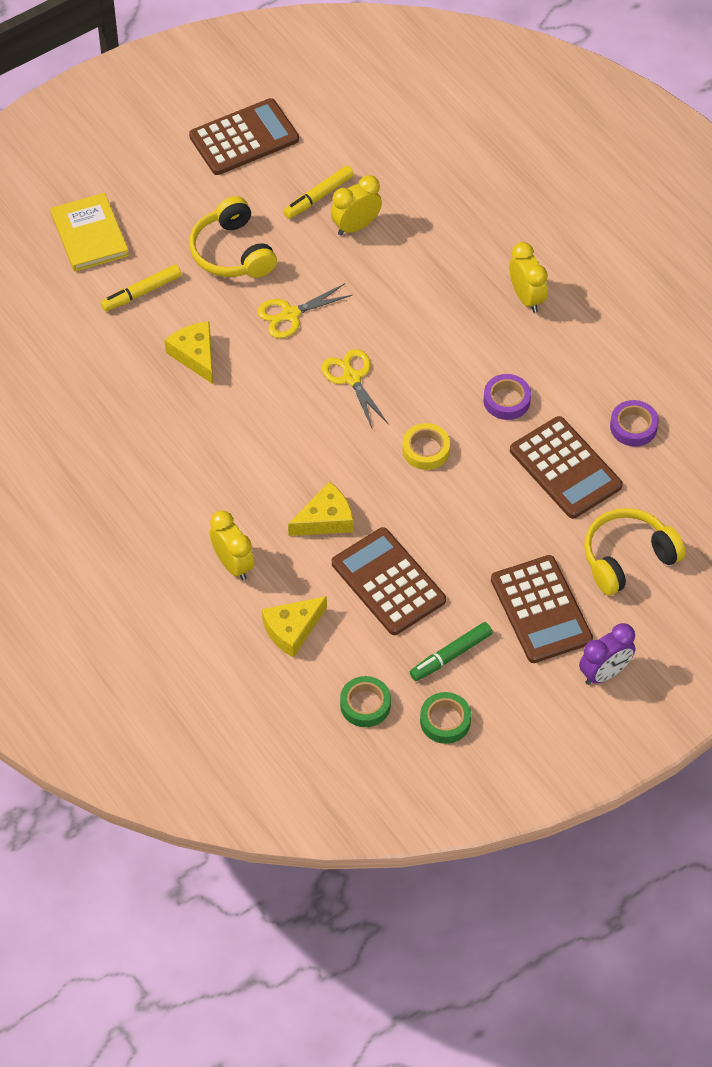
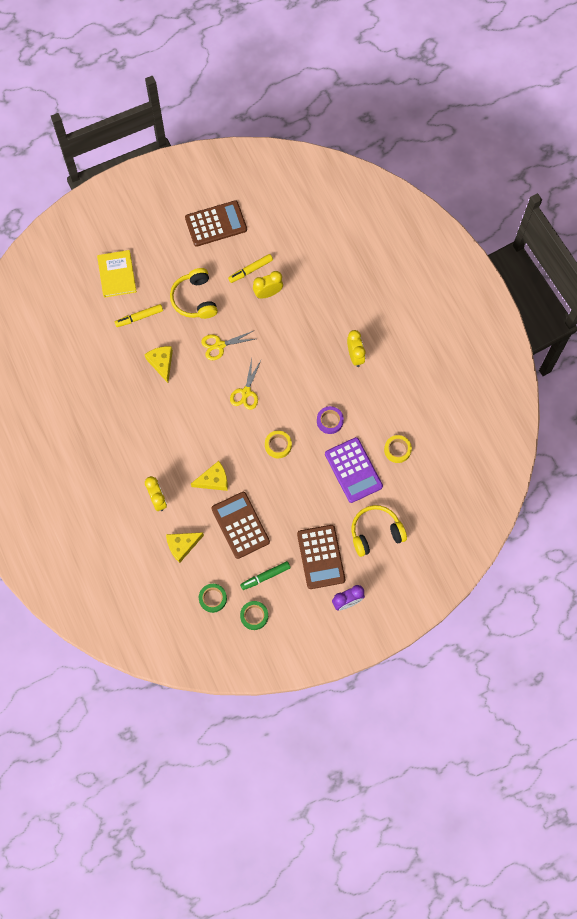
camera: 10 degrees right, 15 degrees up
(352, 378) = (246, 392): yellow scissors -> yellow scissors turned 150 degrees counterclockwise
(565, 468) = (353, 470): brown calculator -> purple calculator
(633, 427) = (397, 450): purple tape -> yellow tape

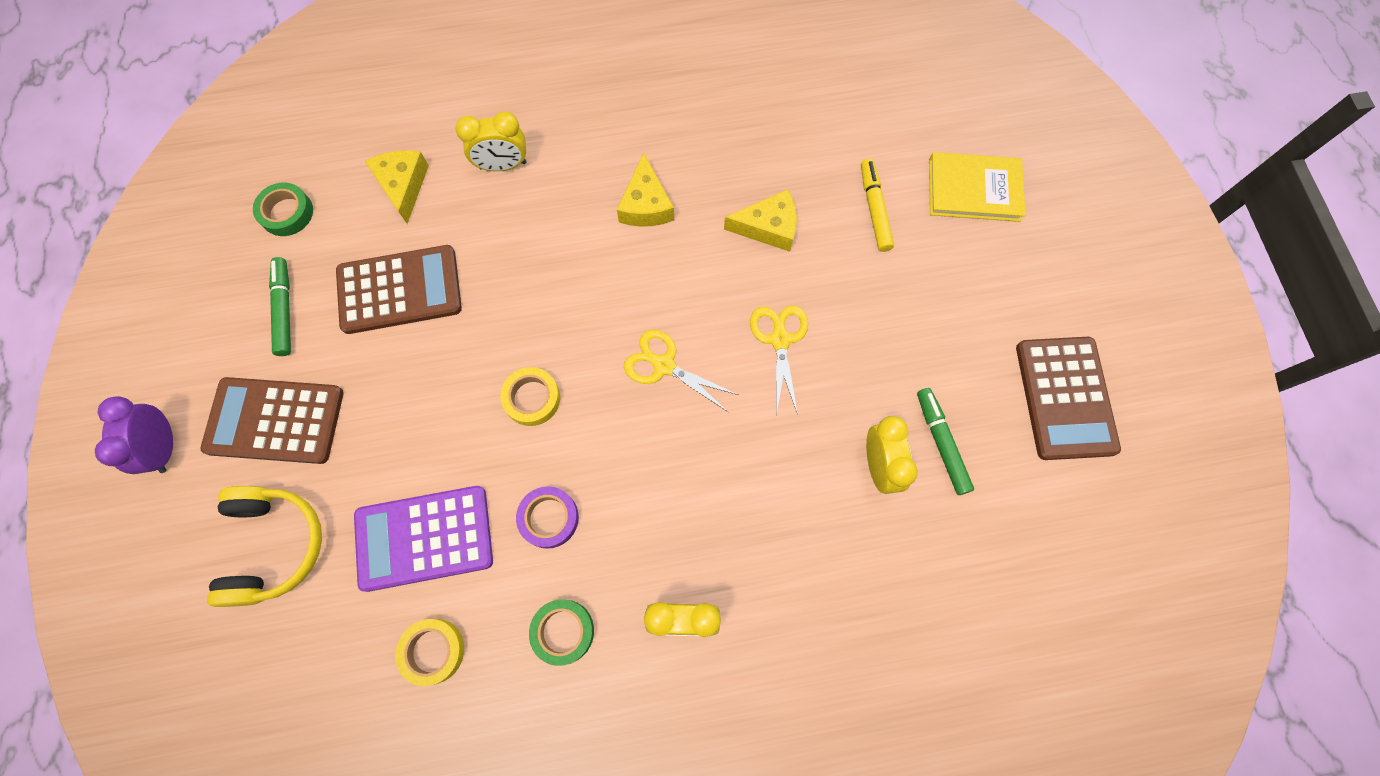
camera: 105 degrees right, 0 degrees up
(195, 299) = (893, 316): yellow headphones -> none
(213, 480) = (504, 264): yellow cheese -> yellow cheese (646, 204)
(250, 270) = (941, 443): yellow marker -> green marker
(254, 616) = (223, 273): green tape -> green tape (563, 631)

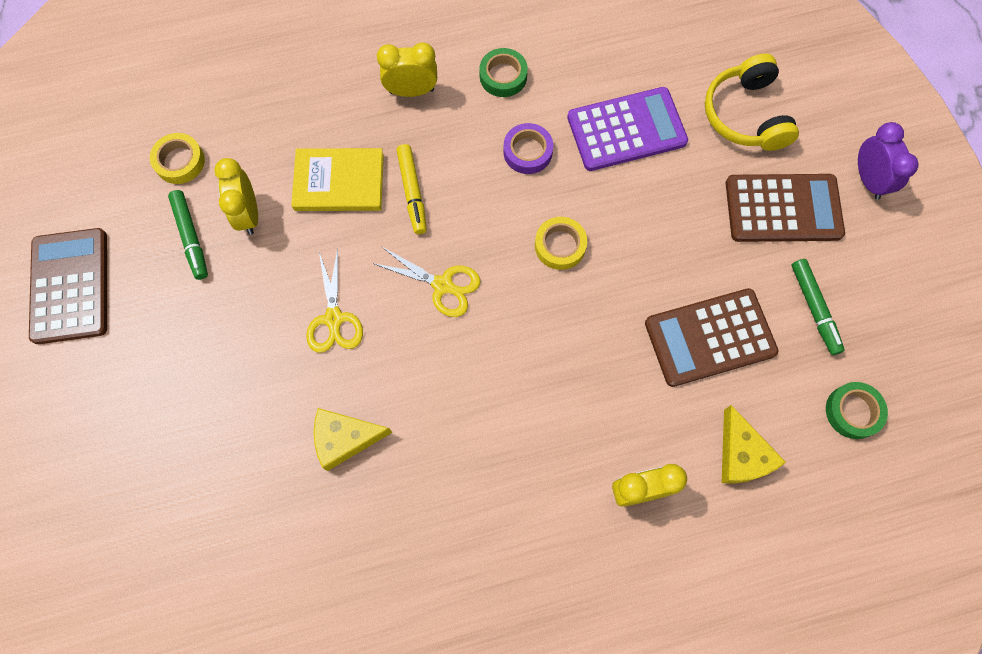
camera: 175 degrees right, 0 degrees up
(433, 651) = (599, 57): yellow tape -> yellow tape (180, 161)
(646, 204) = (477, 455): yellow cheese -> none
(874, 209) = (230, 470): yellow marker -> yellow marker (412, 192)
(973, 189) = (118, 505): yellow book -> yellow book (339, 182)

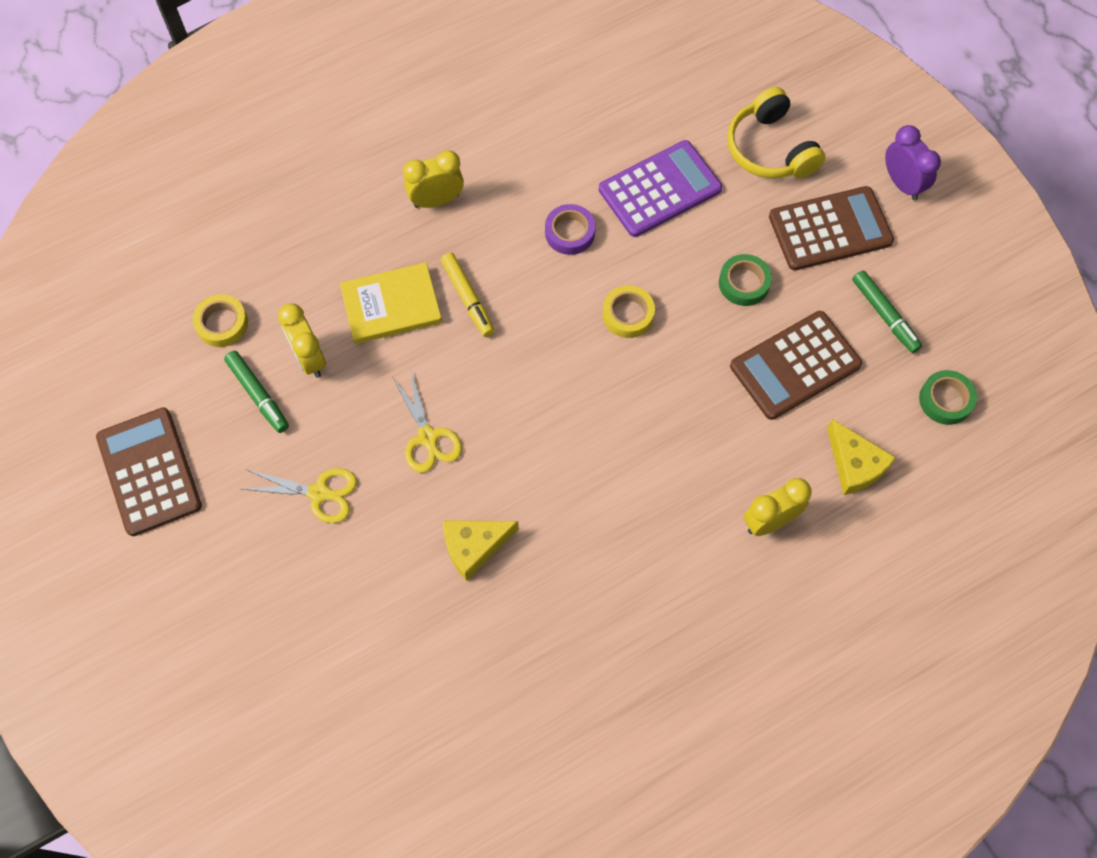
camera: 15 degrees left, 5 degrees down
(442, 285) = (525, 379): yellow scissors -> yellow scissors (319, 493)
(503, 76) = (523, 165): green tape -> green tape (744, 283)

